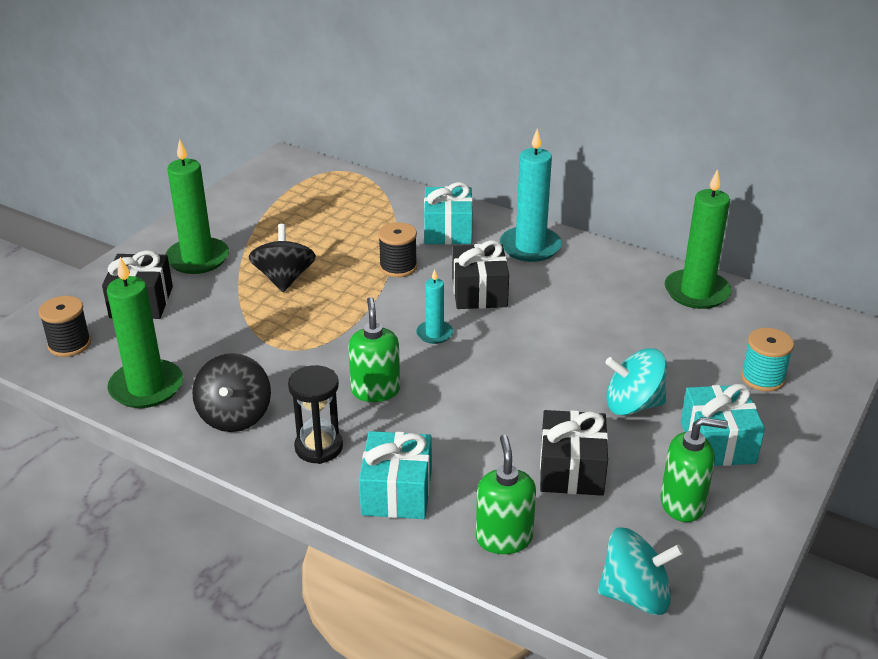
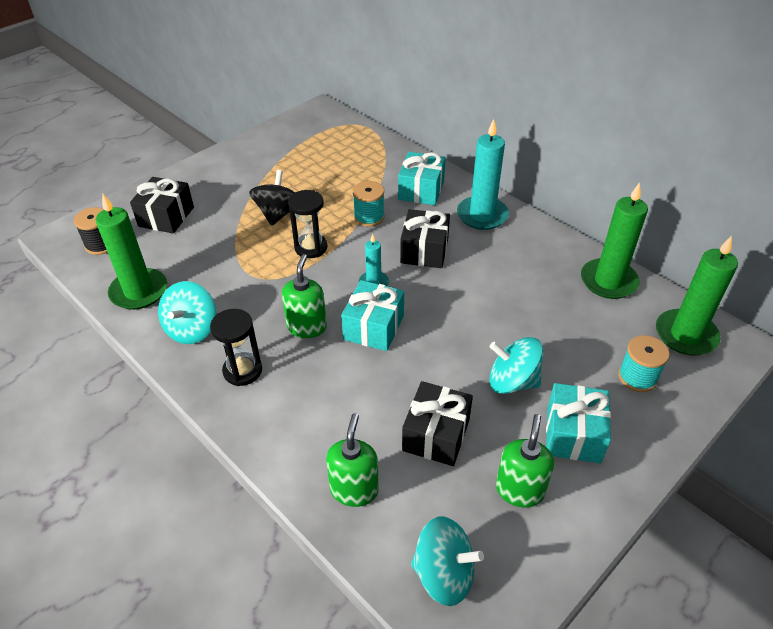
camera: 15 degrees right, 10 degrees up
(198, 259) = (222, 186): green candle -> green candle (685, 335)
(235, 415) = (192, 329): black spinning top -> turquoise spinning top
(342, 309) = (311, 247): none -> black hourglass
(397, 492) = (286, 425): turquoise gift -> turquoise gift (374, 327)
(398, 267) = (369, 217): black spool -> turquoise spool
(683, 504) = (519, 490): green soap dispenser -> green soap dispenser turned 90 degrees counterclockwise

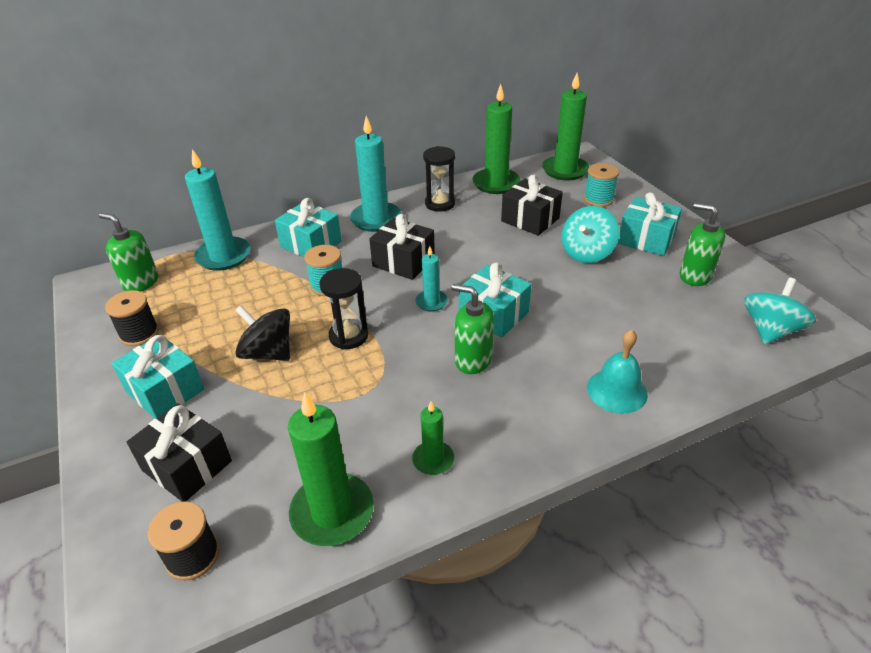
camera: 70 degrees left, 5 degrees down
(192, 329) = (433, 460): turquoise spinning top -> green candle
(227, 183) = (165, 390): none -> turquoise gift
(242, 371) = (518, 421): black hourglass -> black hourglass (440, 204)
(277, 151) = (139, 333): none -> black spool
(298, 434) = (617, 390): none -> turquoise bell
(354, 490) = (687, 364): green soap dispenser -> green soap dispenser (141, 283)
(380, 153) = (223, 256): none -> turquoise candle
(436, 434) = (634, 304): black gift -> black gift (530, 220)

